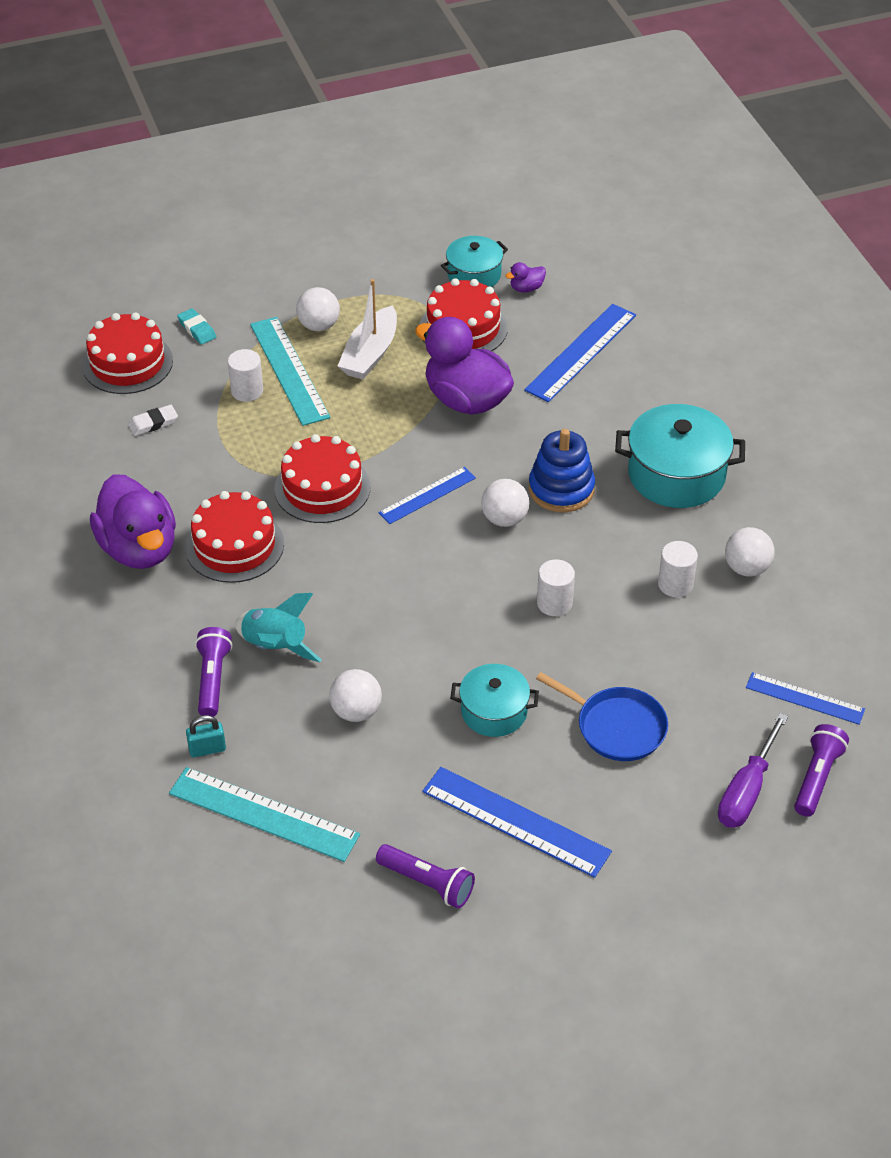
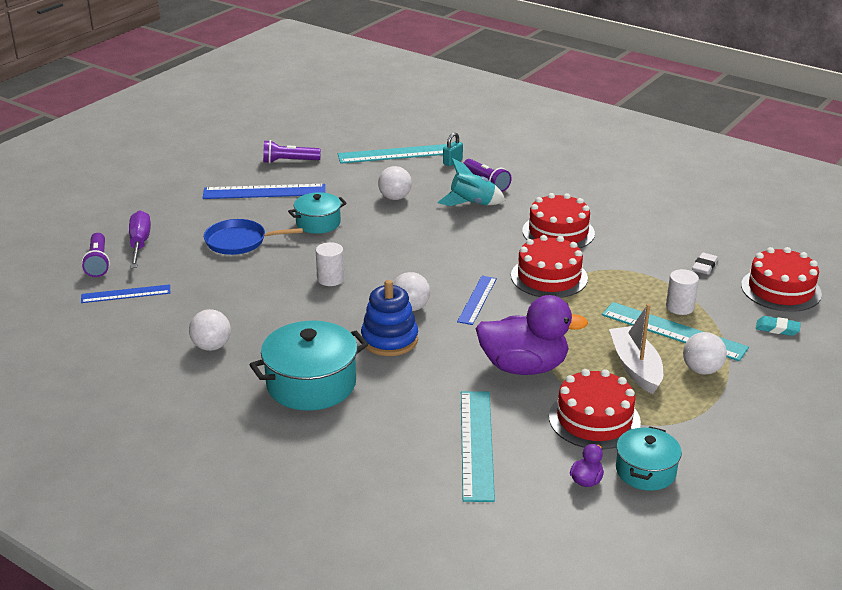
camera: 145 degrees right, 15 degrees down
(139, 549) = (607, 211): purple duck -> none
(581, 352) = (477, 444): blue ruler -> turquoise ruler
(675, 584) = (257, 318): white cylinder -> none

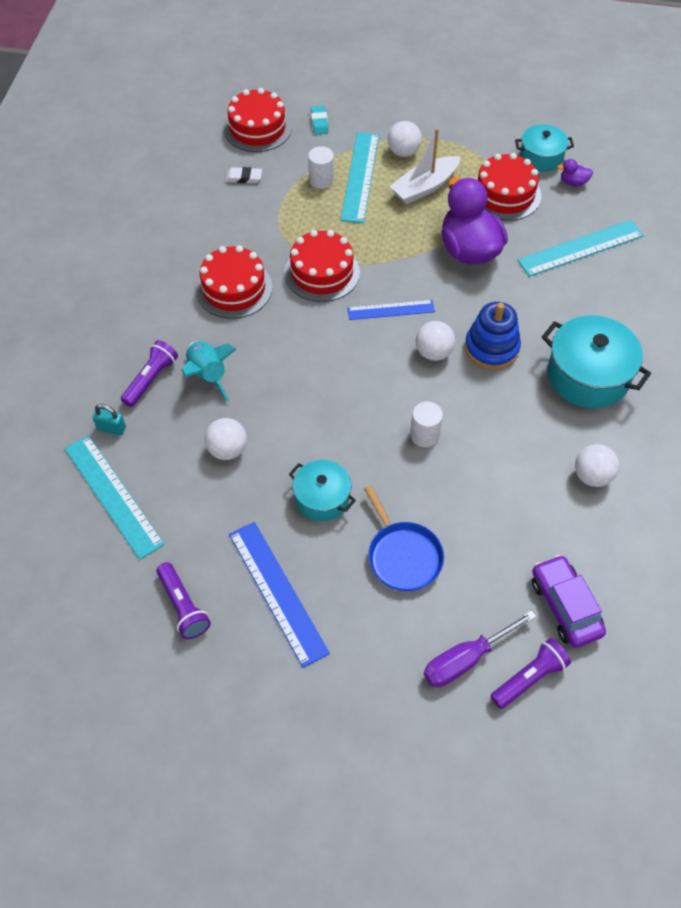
camera: 115 degrees left, 25 degrees up
(126, 294) = (565, 606): blue ruler -> purple car

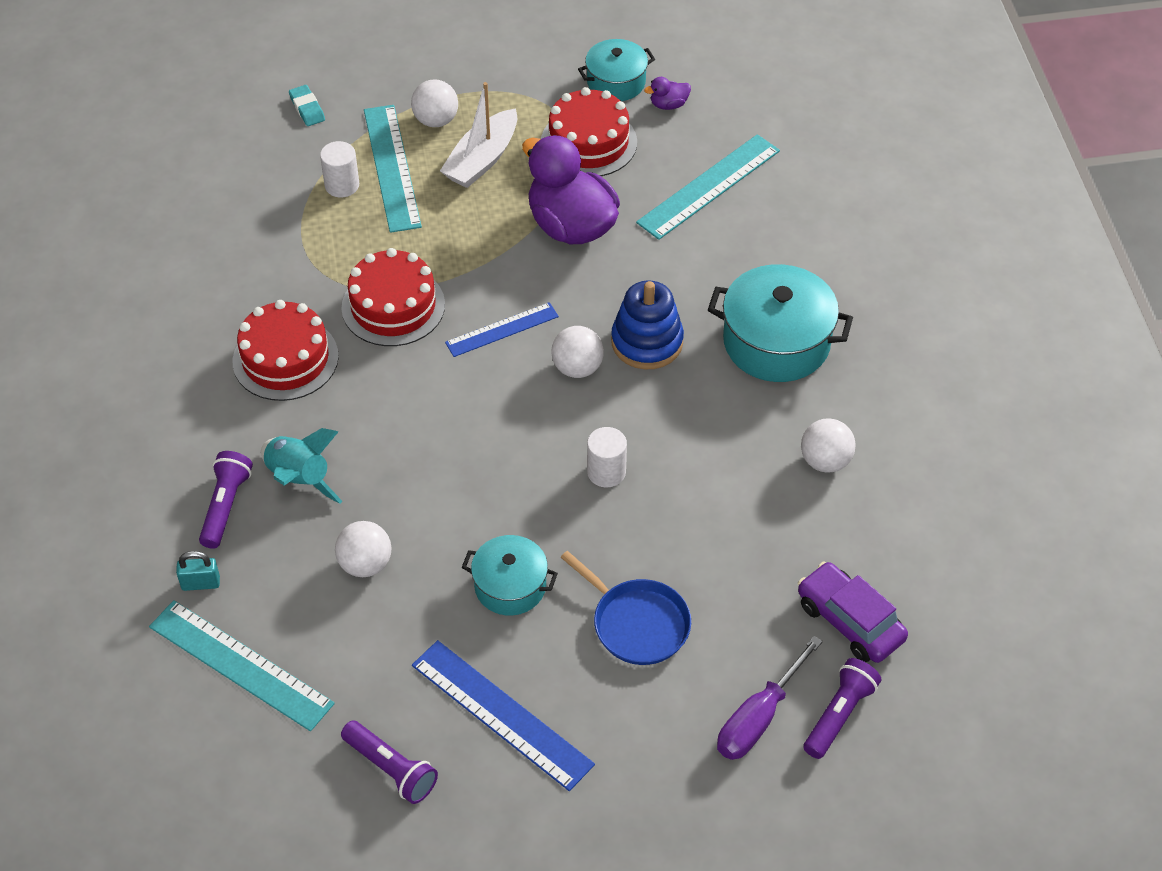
camera: 20 degrees left, 5 degrees down
(244, 177) = (235, 209): white eraser -> none
(257, 128) = (226, 137): red cake -> none

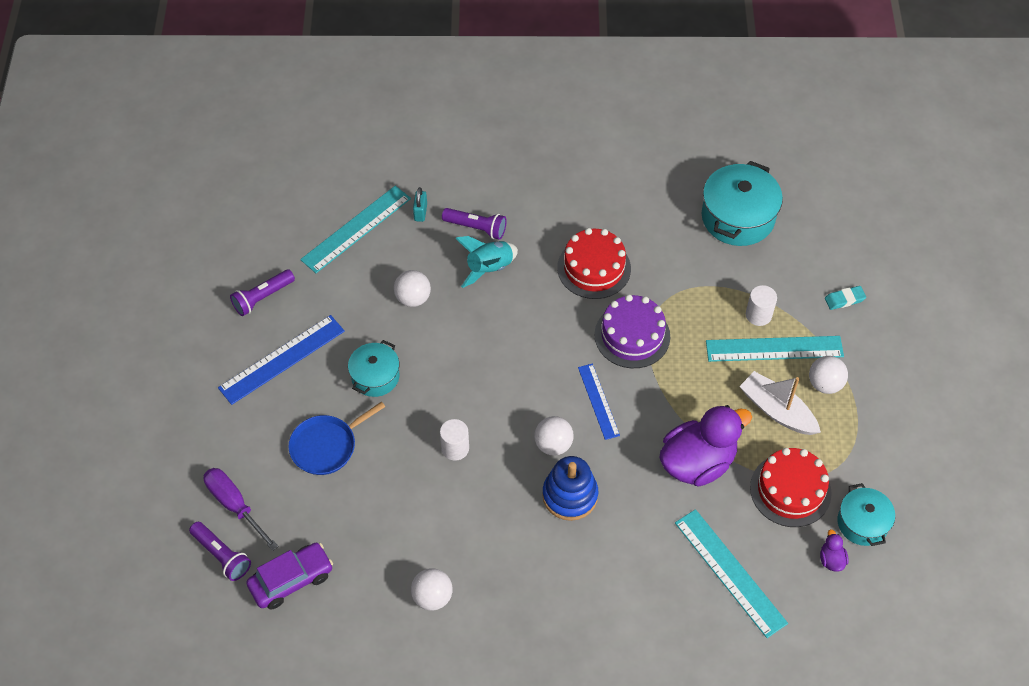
camera: 100 degrees right, 5 degrees up
(393, 306) = (632, 335): red cake -> purple cake
(776, 342) = (554, 588): turquoise pot -> turquoise pot (738, 217)

